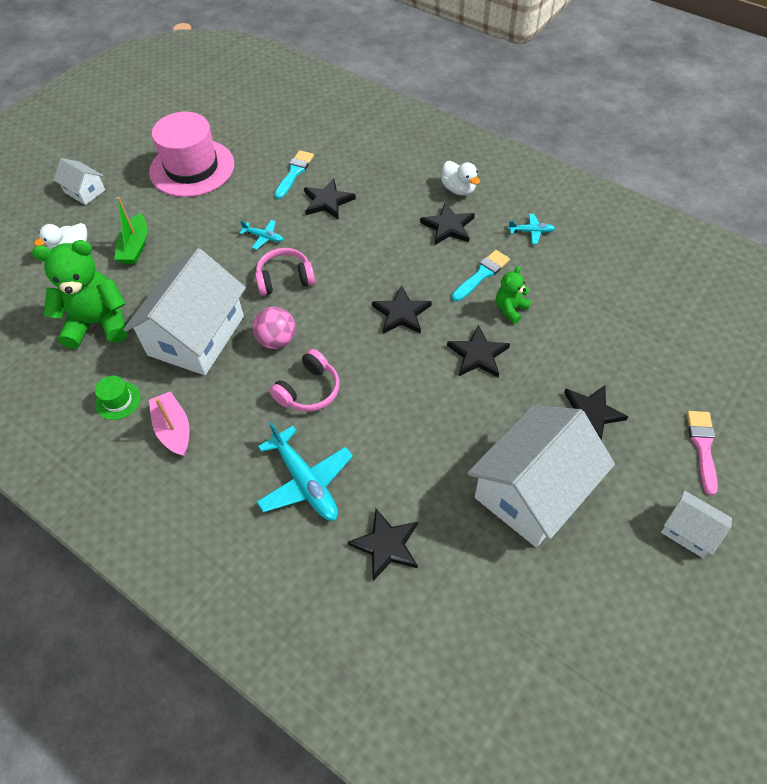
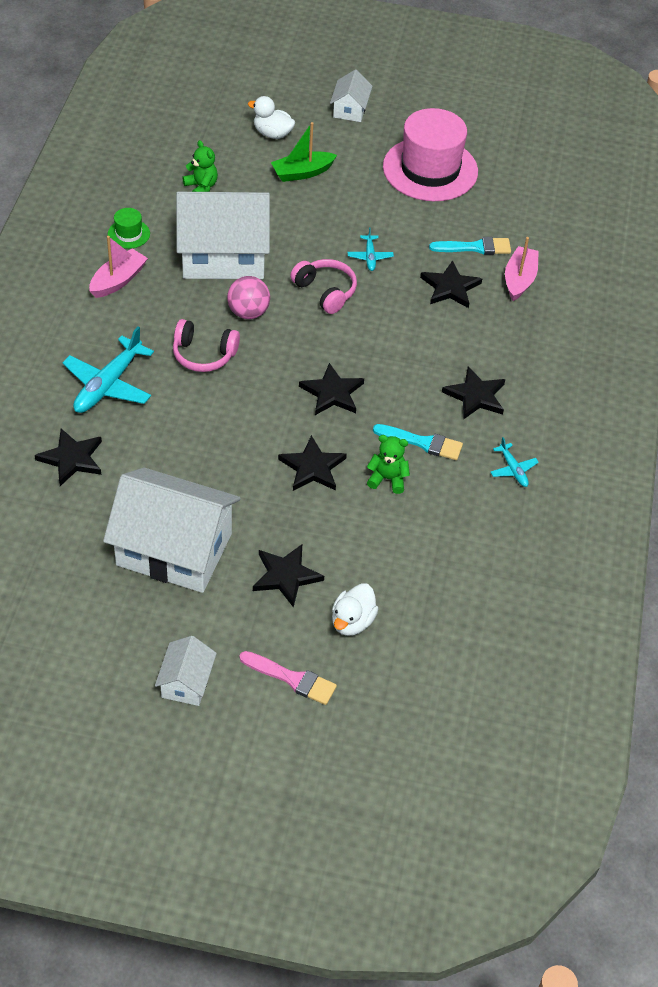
camera: 60 degrees right, 5 degrees down
(98, 323) = (201, 187): green teddy bear -> green teddy bear, size x0.50
(343, 161) = (519, 280): none -> pink boat
(458, 189) = (539, 389): white duck -> white duck (352, 621)
(702, 447) = (292, 679): pink brush -> pink brush turned 45 degrees clockwise

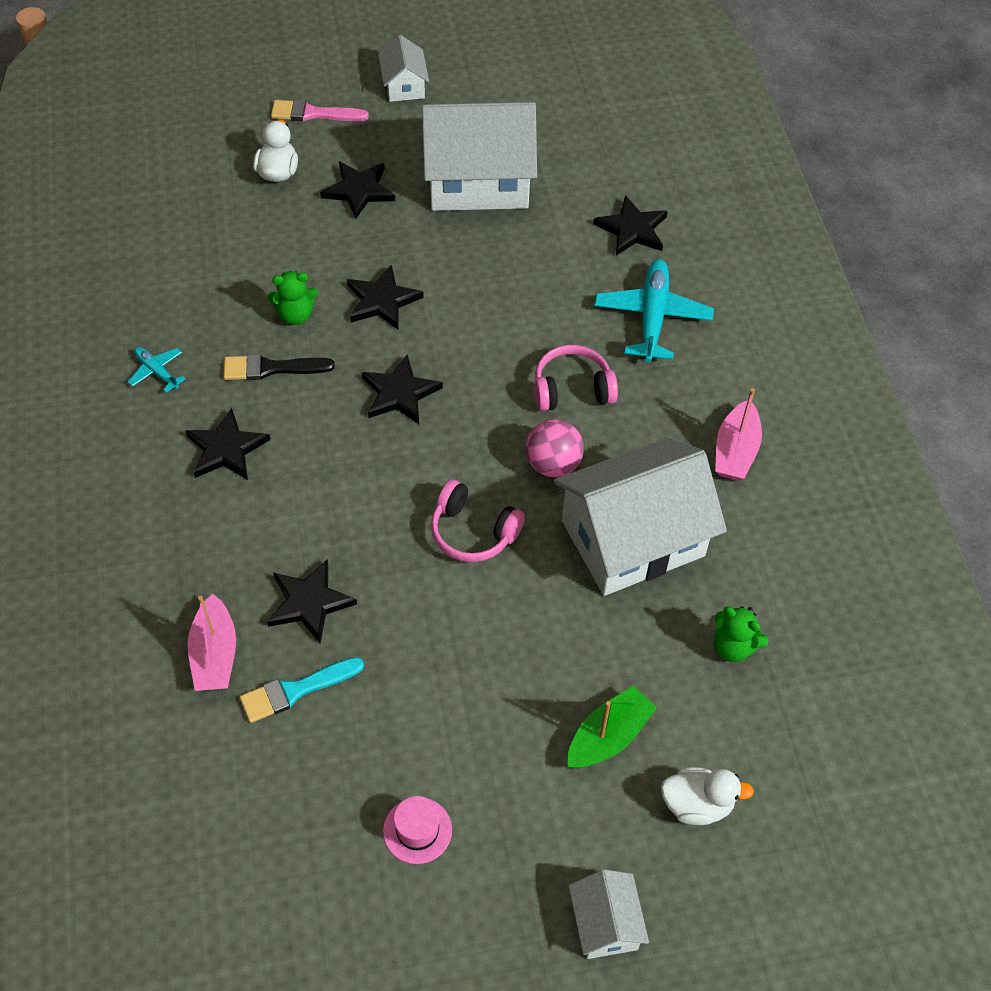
camera: 160 degrees right, 5 degrees up
(129, 234) = (772, 526): green hat -> none
(370, 257) = (439, 613): turquoise plane -> none
(422, 443) = (271, 368): turquoise brush -> black brush
(430, 169) = (417, 830): pink hat -> pink hat, size x0.42

